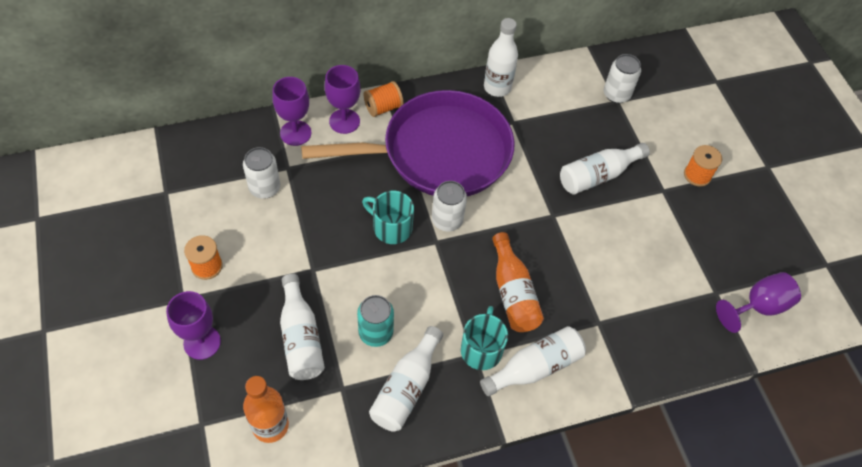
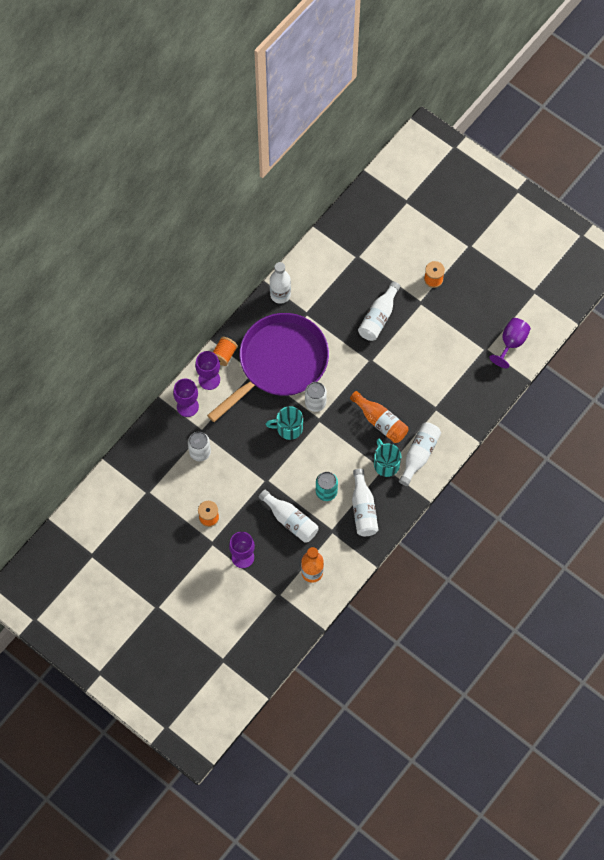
camera: 30 degrees left, 10 degrees up
(616, 94) = (353, 252): white can -> none

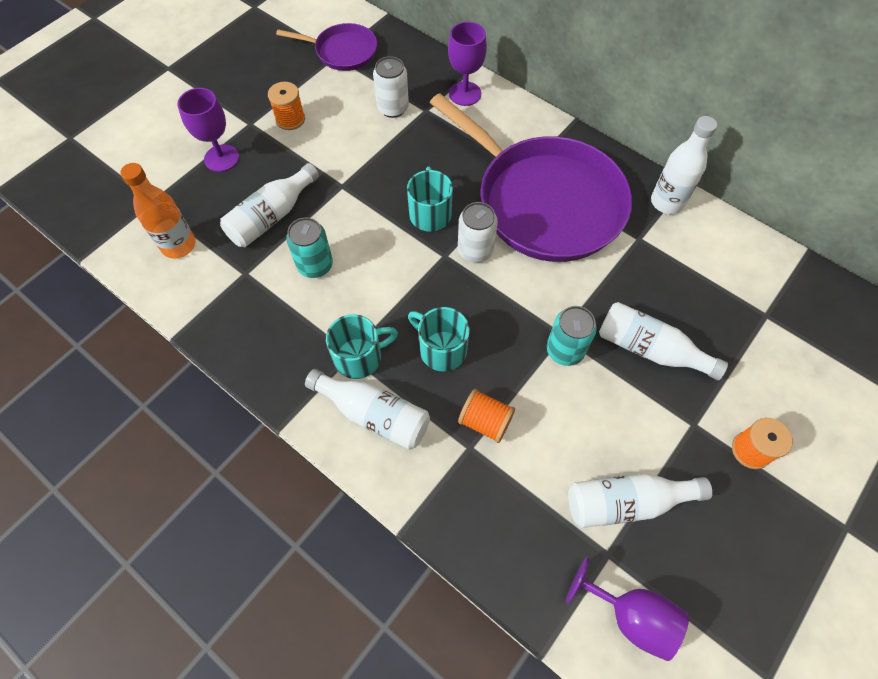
camera: 90 degrees right, 5 degrees down
(143, 487) = (343, 51): none -> purple pan
(209, 379) = (509, 116): purple goblet -> none
(224, 355) = (551, 133): orange spool -> orange spool (485, 421)
(363, 509) = (277, 320): white bottle -> white bottle (626, 502)
(380, 359) = (565, 350): none -> turquoise can
(380, 422) = (441, 349): orange bottle -> turquoise mug

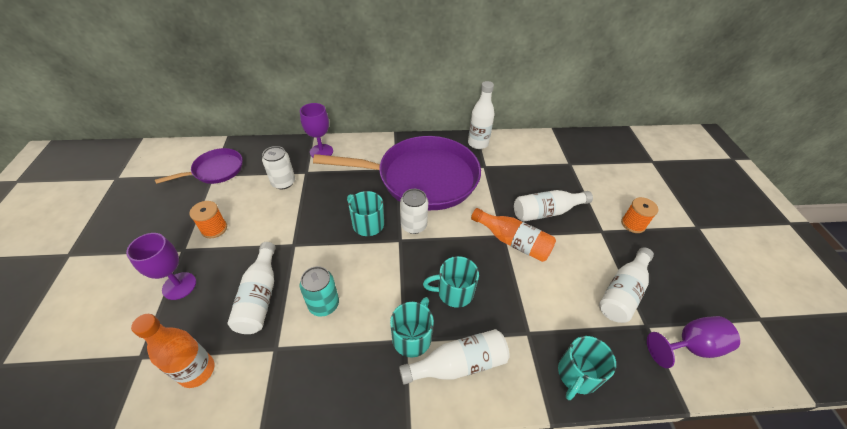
camera: 45 degrees left, 15 degrees down
(472, 523) = (577, 375): none -> turquoise mug
(485, 421) = (519, 311): orange spool -> none
(565, 350) = (513, 242): turquoise can -> orange bottle

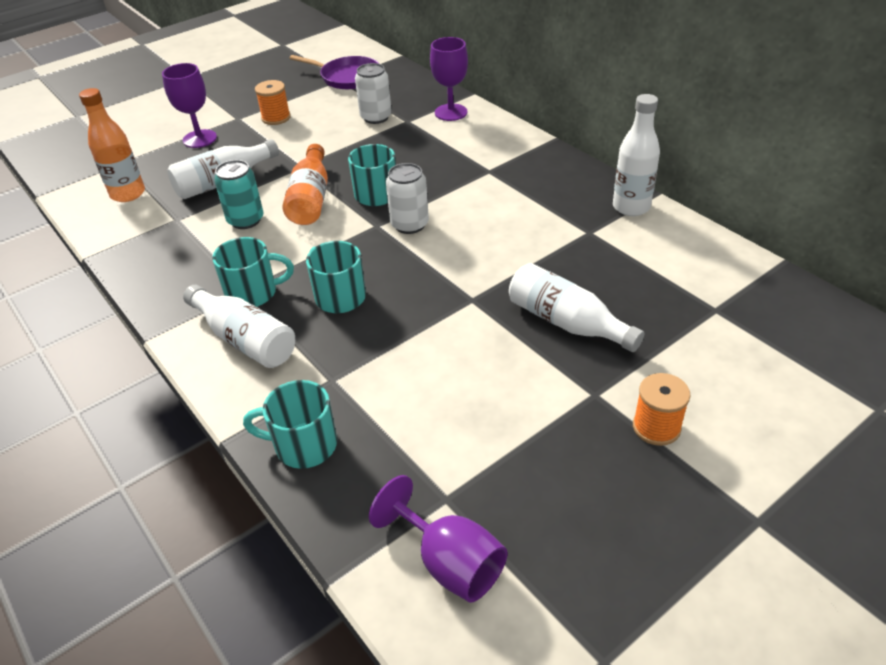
camera: 60 degrees right, 5 degrees down
(422, 178) = (498, 195): purple pan -> none
(513, 242) = (471, 312): orange bottle -> orange bottle (310, 199)
(622, 292) = (487, 453): white bottle -> none

